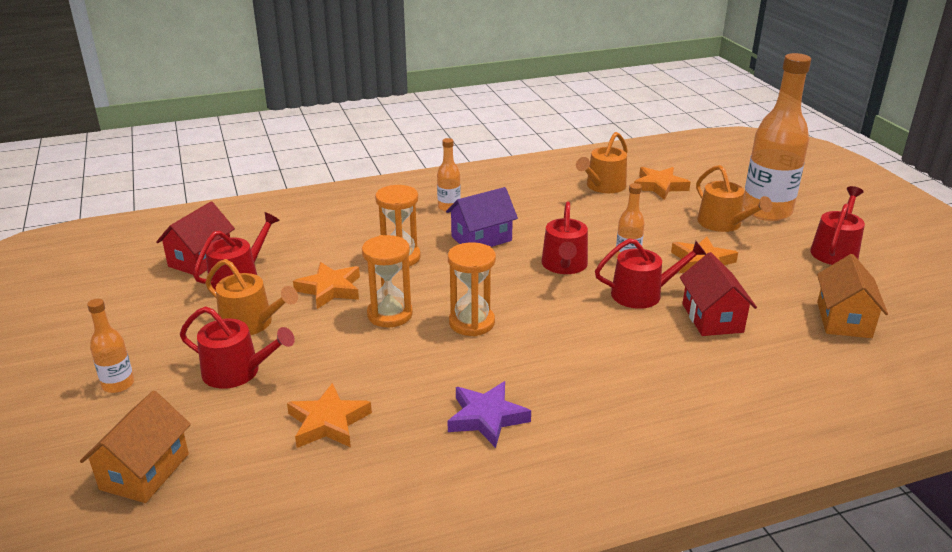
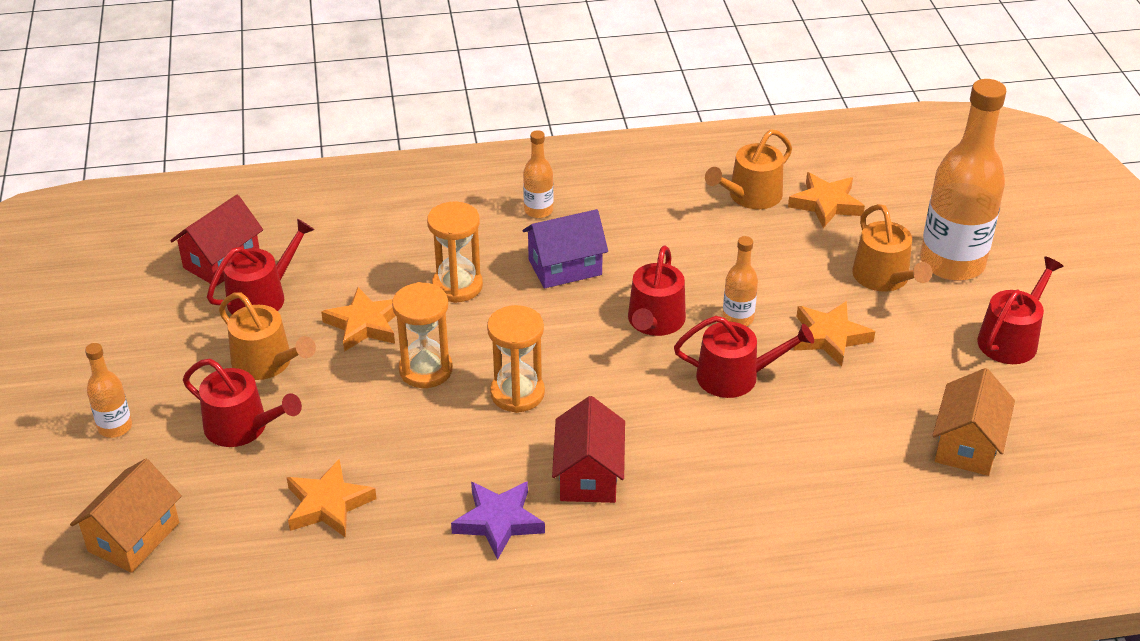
camera: 10 degrees right, 10 degrees up
(712, 318) = (806, 422): red house -> red house (589, 475)

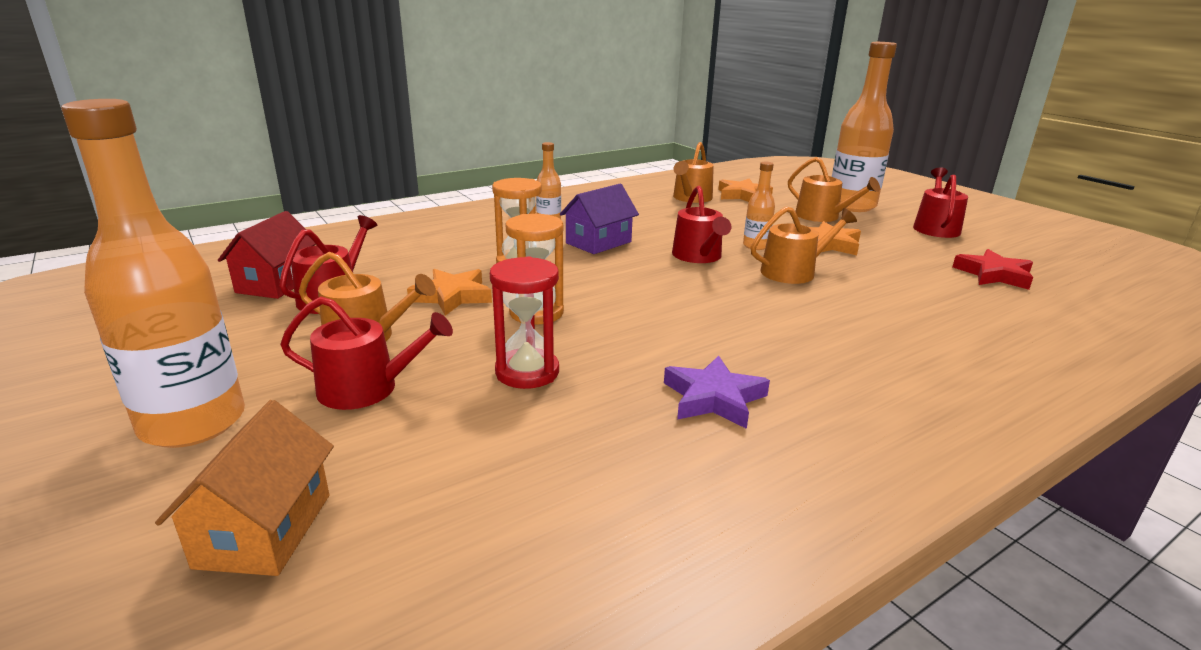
camera: 25 degrees left, 15 degrees down
(115, 427) = (193, 423): orange bottle -> orange bottle, size x2.16
(328, 504) = (517, 429): orange star -> none
(371, 446) = (527, 372): none -> red hourglass
(517, 393) = (635, 311): orange hourglass -> none
(589, 475) = (756, 347): red house -> none
(735, 376) = (793, 272): red watering can -> orange watering can
(967, 445) = (993, 275): orange house -> red star

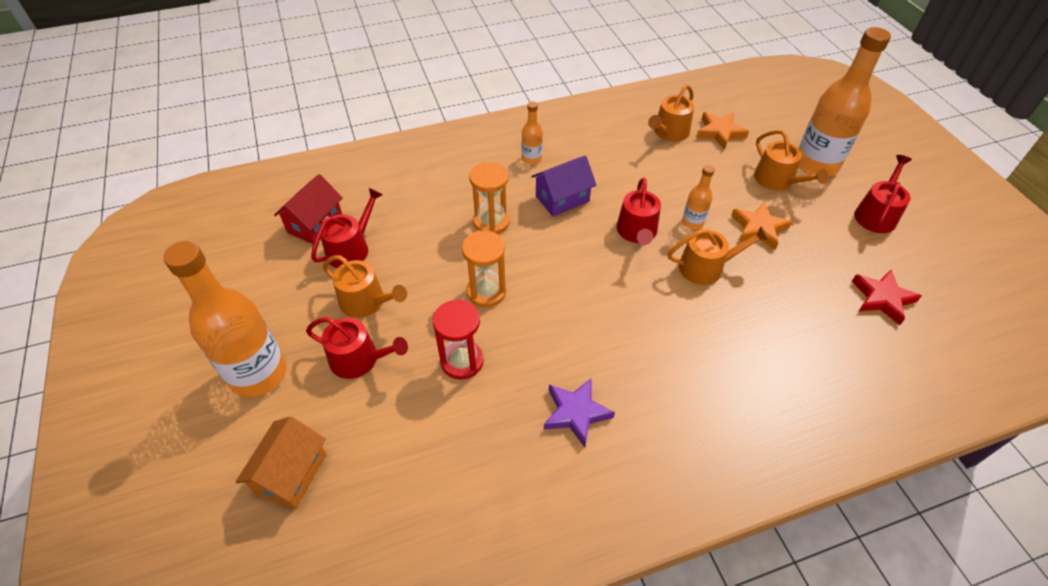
camera: 15 degrees right, 25 degrees up
(452, 296) = (432, 261): orange star -> none

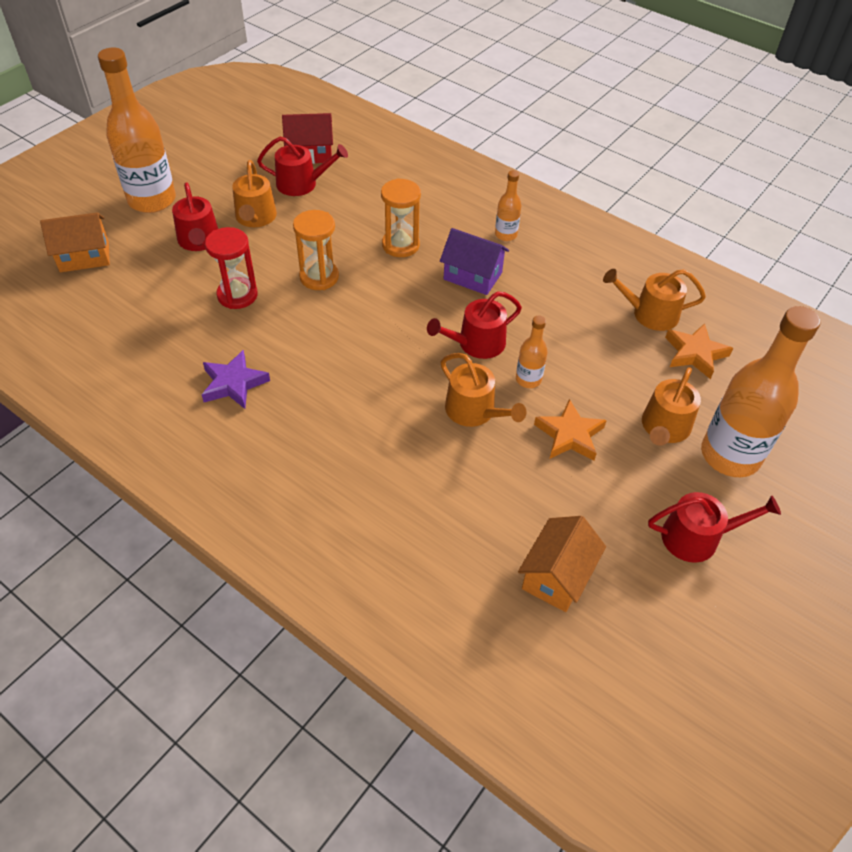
camera: 55 degrees right, 0 degrees up
(882, 299) = (557, 576): red star -> orange house

